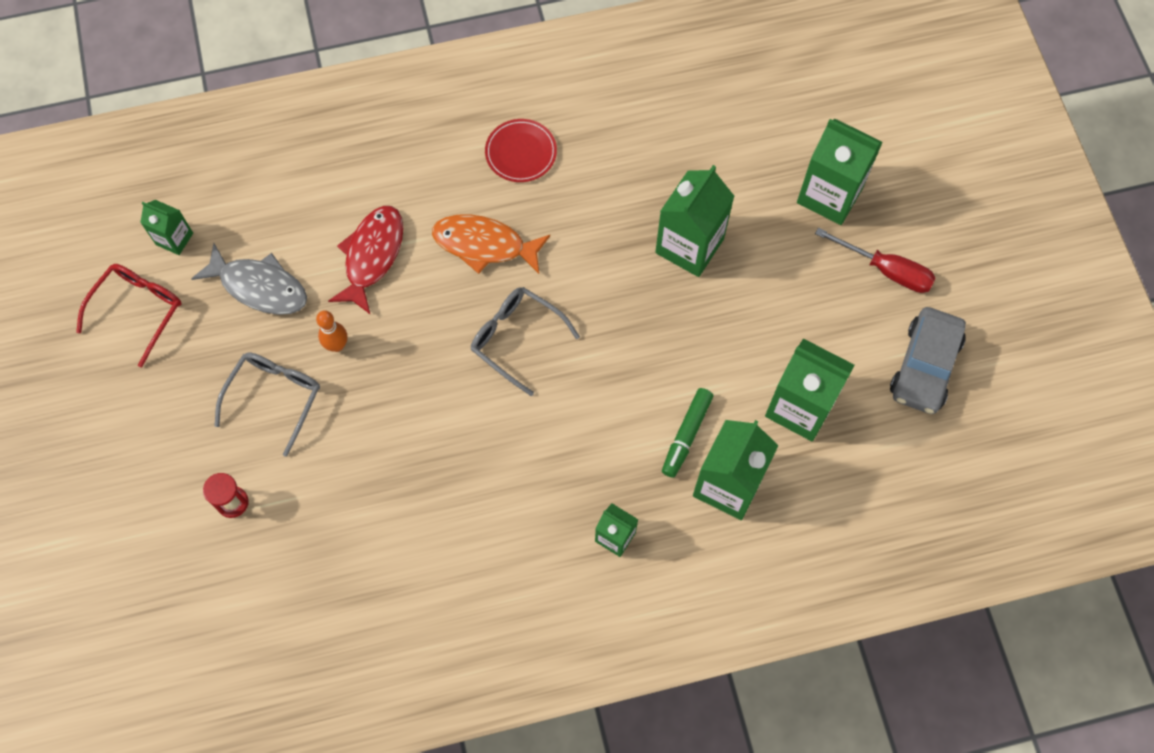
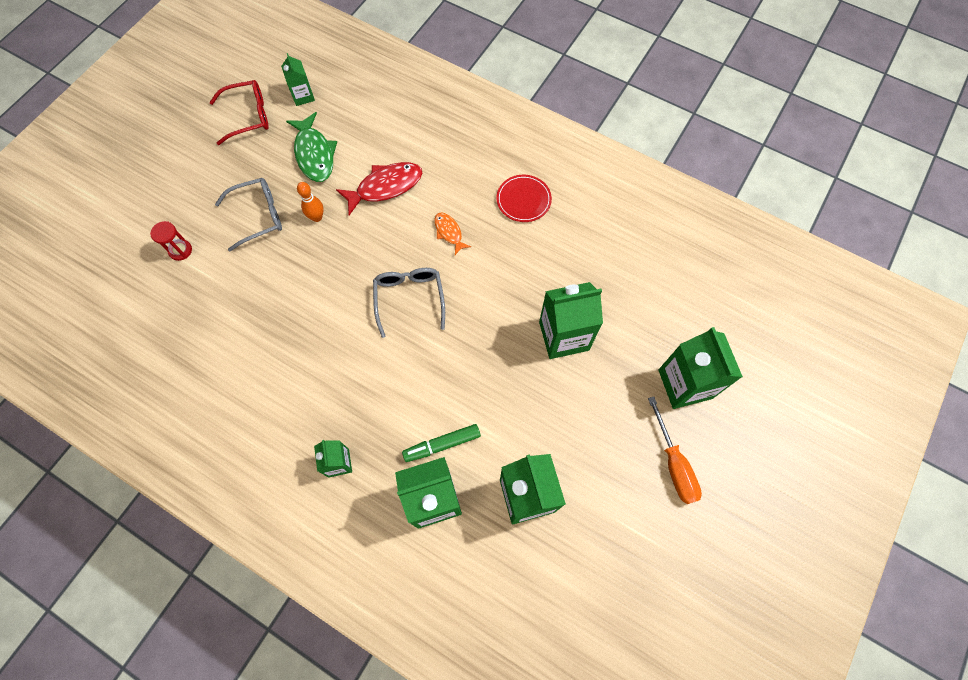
camera: 45 degrees right, 0 degrees up
(259, 287) = (314, 154): grey fish -> green fish
(484, 245) = (449, 232): orange fish -> orange fish, size x0.56
(886, 270) = (674, 464): red screwdriver -> orange screwdriver
(925, 366) = (635, 550): grey car -> none

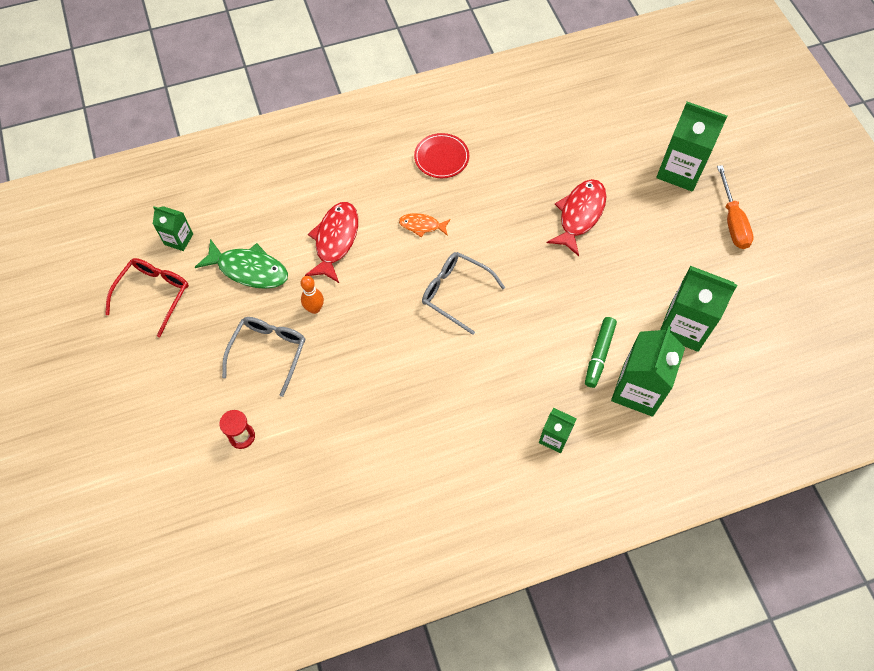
camera: 50 degrees left, 5 degrees down
(564, 336) = (580, 215): green carton -> red fish
(674, 464) = (732, 221): orange screwdriver -> orange screwdriver turned 60 degrees clockwise

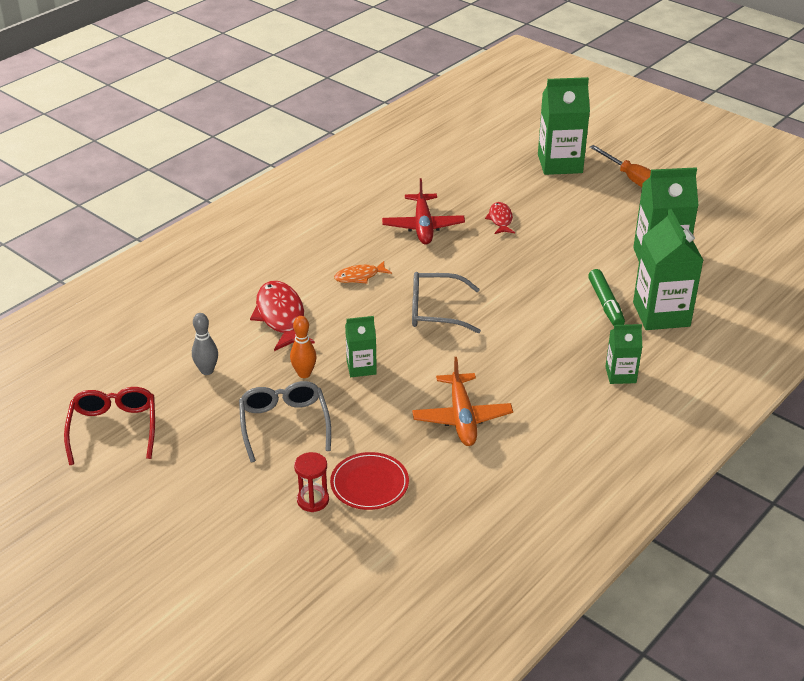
camera: 30 degrees left, 25 degrees down
(179, 239) = (106, 376): green carton -> green carton (361, 367)
(249, 269) = (207, 371): green fish -> grey bowling pin
(399, 415) = (462, 418): none -> orange plane
(441, 157) = (335, 224): red plate -> red plate (369, 484)
(510, 193) = (423, 226): none -> red plane
(580, 215) = (500, 219): red fish -> red fish, size x0.56

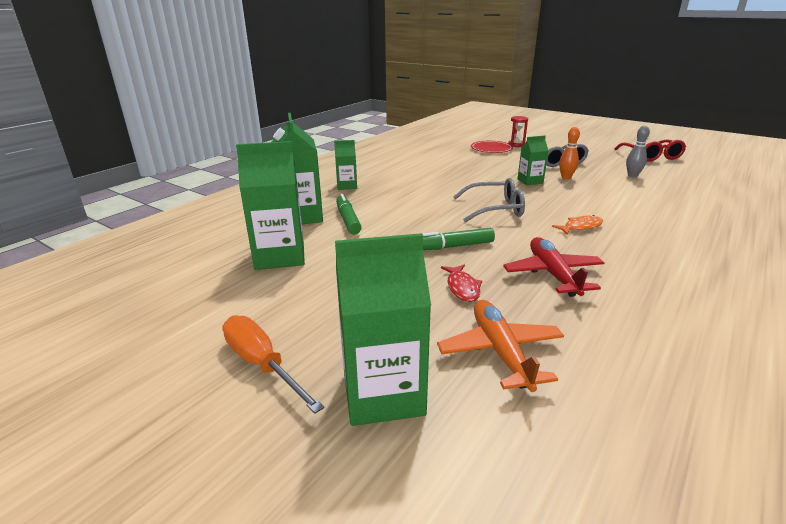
camera: 175 degrees right, 10 degrees down
(281, 317) = (618, 200): red fish -> none
(462, 418) = (451, 167): orange plane -> orange plane (500, 351)
(497, 260) = (453, 246): none -> green marker

